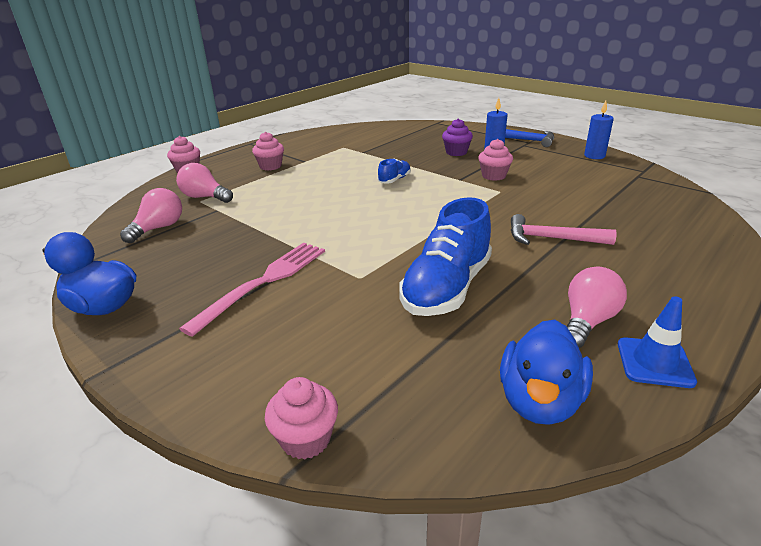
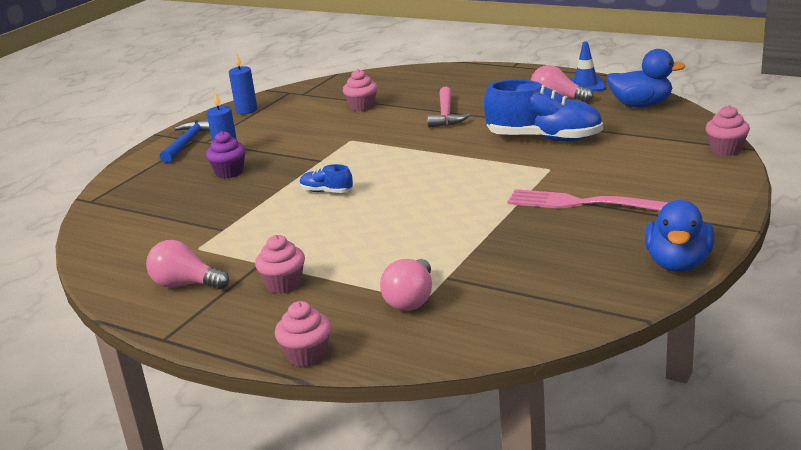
camera: 100 degrees left, 5 degrees down
(159, 228) = (514, 298): pink light bulb -> pink light bulb (185, 285)
(493, 176) = (308, 146): pink cupcake -> pink cupcake (362, 107)

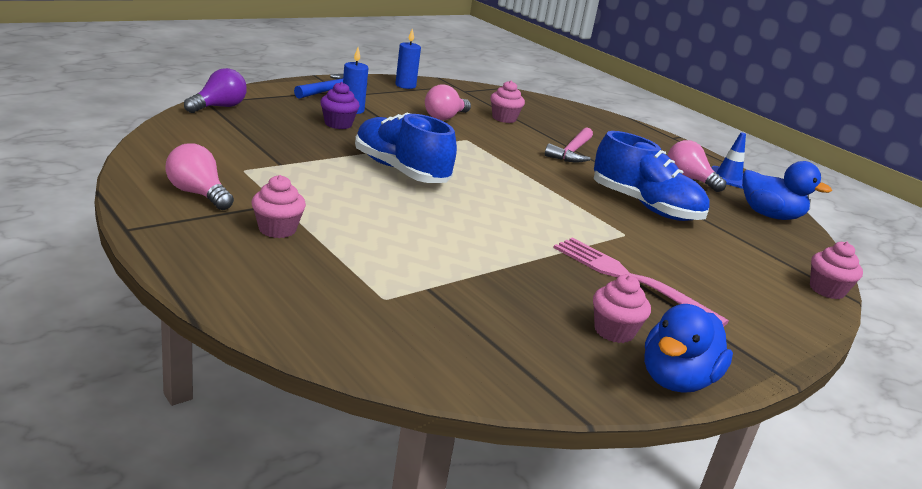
camera: 15 degrees right, 0 degrees up
(107, 201) = (219, 107): none -> purple light bulb
(307, 355) = (224, 300): pink cupcake -> pink cupcake (614, 331)
(326, 191) = (400, 170): blue shoe -> blue shoe, size x2.14
(411, 299) = (373, 293): pink light bulb -> pink light bulb (445, 117)

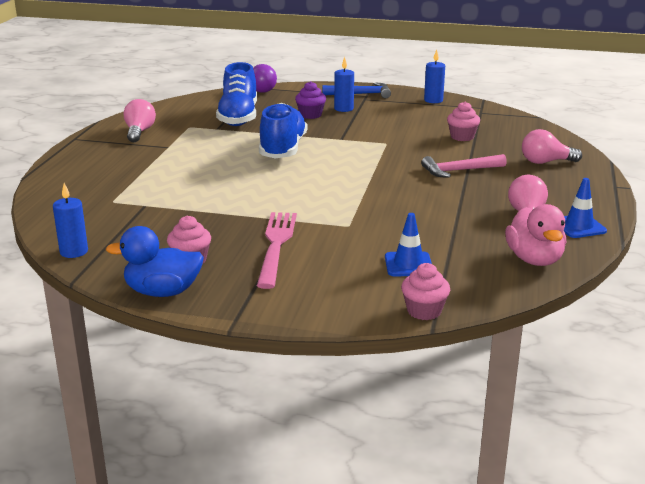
camera: 55 degrees right, 0 degrees up
(277, 229) = (137, 157): pink cupcake -> none
(445, 117) = (408, 126): pink light bulb -> pink light bulb (545, 162)
(500, 384) = (74, 252): none -> blue candle
(645, 206) = (419, 217): blue shoe -> blue shoe (238, 117)
(734, 253) = (408, 265): none -> blue traffic cone
(769, 215) = (534, 259): blue duck -> pink duck

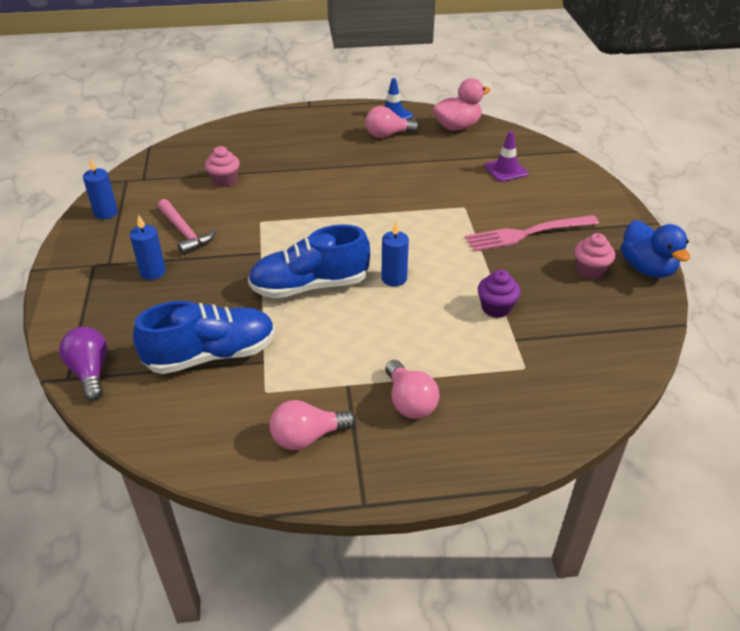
camera: 110 degrees left, 15 degrees up
(74, 252) = (640, 347): blue candle -> blue candle (394, 278)
(310, 115) = (184, 293): purple cupcake -> purple cupcake (496, 308)
(360, 94) = (89, 270): blue hammer -> none
(408, 265) = (505, 170): blue traffic cone -> purple traffic cone
(424, 311) = (561, 156): pink cupcake -> none
(459, 171) = (314, 171): pink hammer -> pink hammer (185, 232)
(545, 162) = (272, 135): pink light bulb -> pink light bulb (409, 402)

